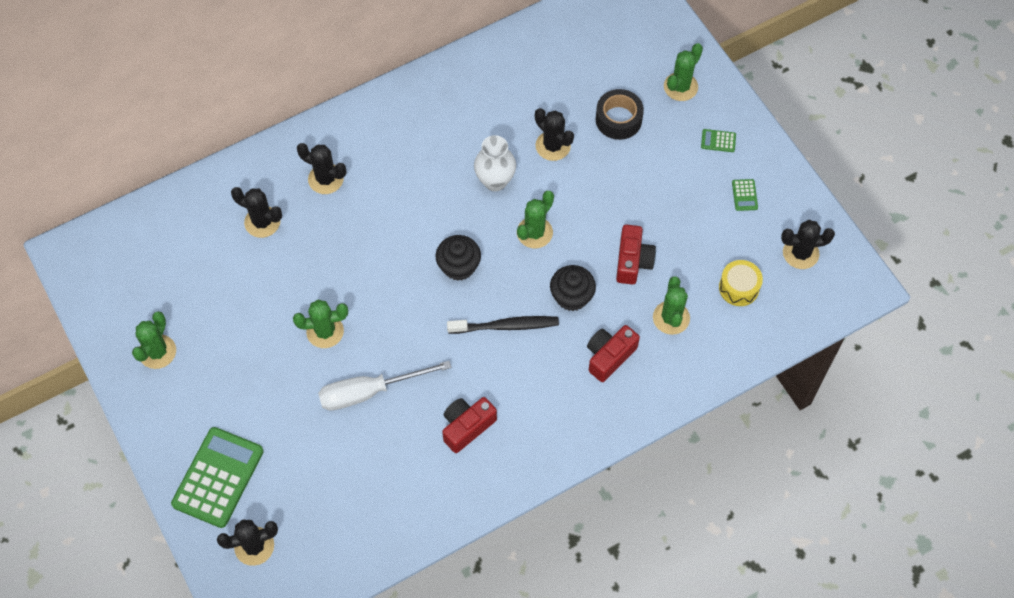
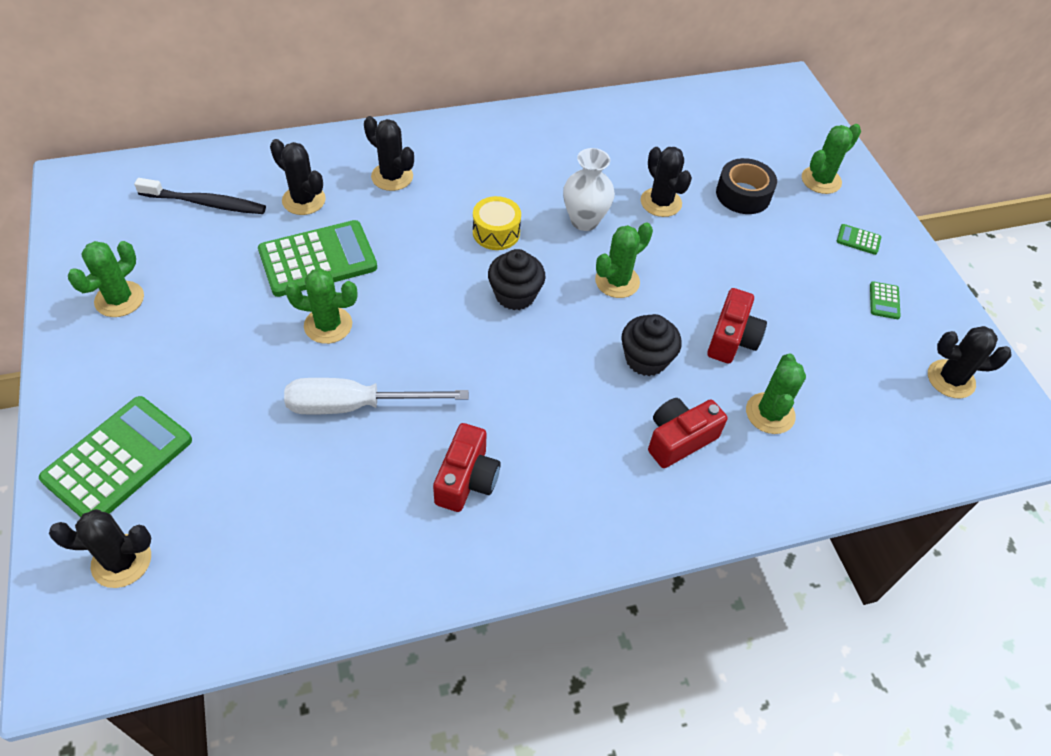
camera: 10 degrees right, 10 degrees down
(295, 275) = (318, 259): none -> green calculator
(467, 427) = (466, 479): red camera -> red camera turned 135 degrees clockwise
(506, 326) = (554, 372): black toothbrush -> black toothbrush (206, 203)
(739, 288) = (865, 400): yellow drum -> yellow drum (496, 232)

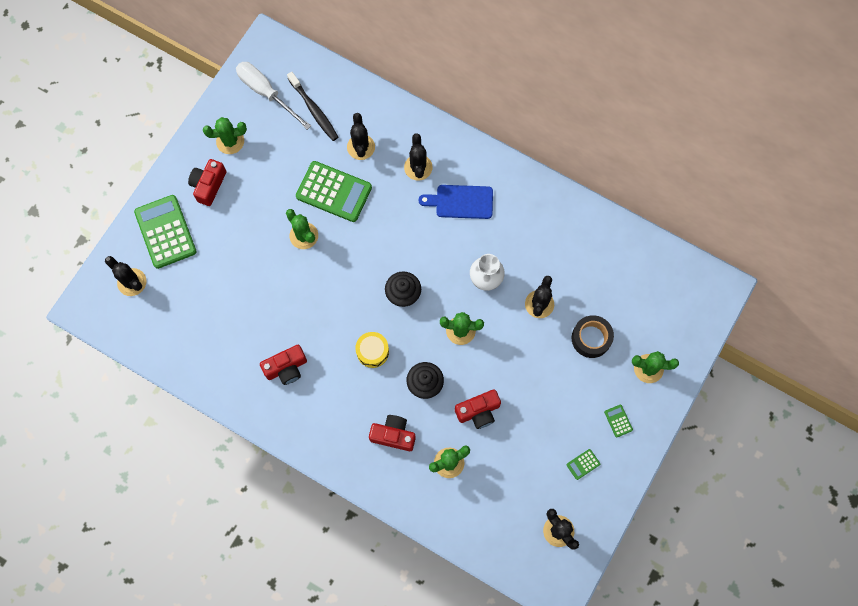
camera: 50 degrees right, 20 degrees up
(118, 459) = (165, 232): green calculator -> green calculator turned 105 degrees counterclockwise
(135, 363) = (209, 185): none -> red camera
(356, 405) = (276, 290): white screwdriver -> white screwdriver (266, 93)
(474, 175) = (461, 202): none -> blue cutting board
(496, 232) = (433, 249): yellow drum -> yellow drum (372, 352)

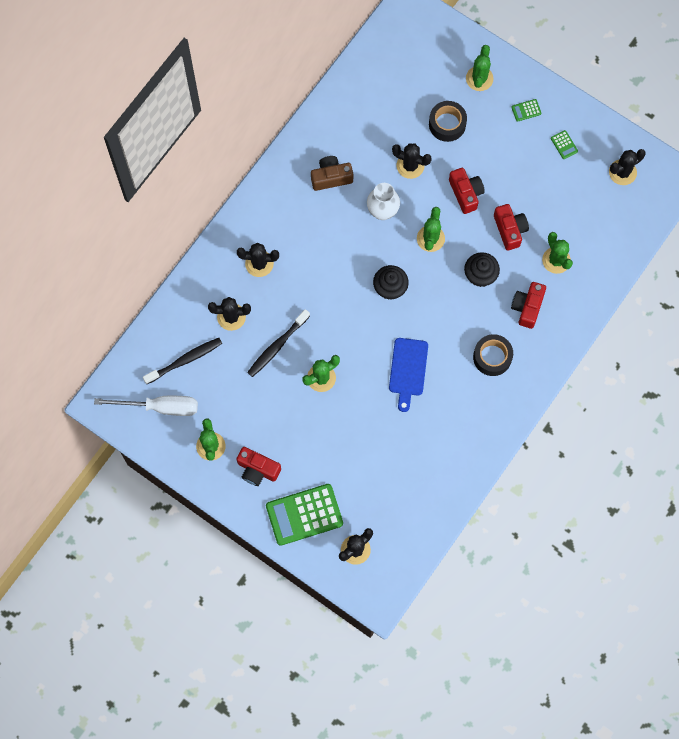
camera: 85 degrees left, 0 degrees up
(266, 93) = (160, 407): white screwdriver -> white screwdriver turned 135 degrees counterclockwise
(286, 368) = (455, 402): red camera -> red camera (466, 193)
(334, 192) = (277, 346): green calculator -> black toothbrush
(336, 402) = (492, 357): none -> black tape
(372, 352) = (445, 320): yellow drum -> none
(461, 202) = (300, 226): blue cutting board -> blue cutting board (408, 370)
(517, 227) = (331, 177): none -> brown camera

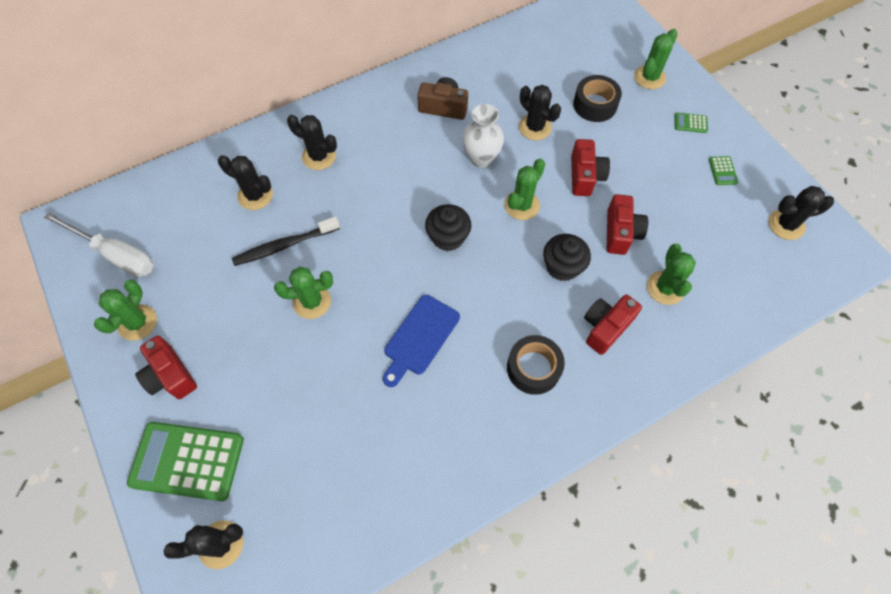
camera: 25 degrees right, 10 degrees down
(185, 360) = (177, 218): black toothbrush -> none

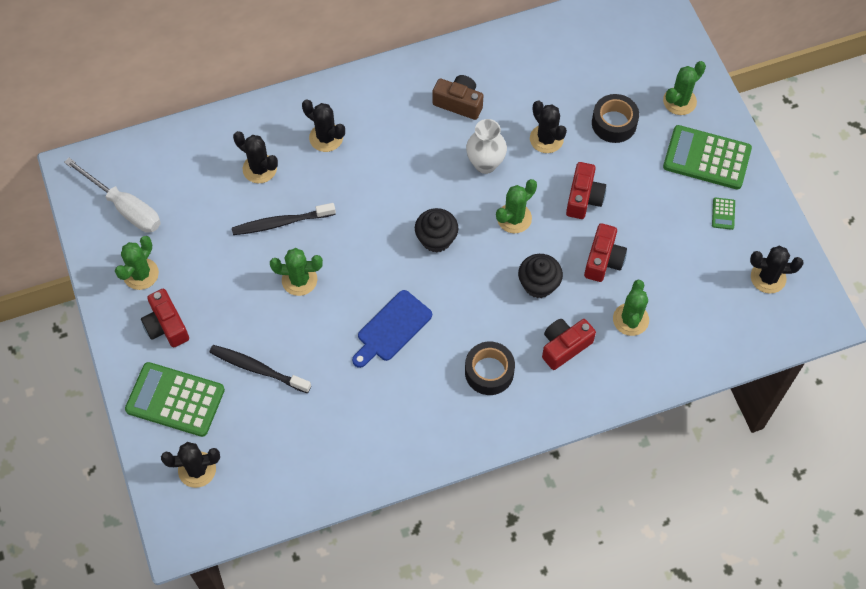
camera: 10 degrees right, 0 degrees up
(278, 408) = (257, 369): none -> black toothbrush
(690, 123) = (707, 158): green calculator -> green calculator, size x2.43

